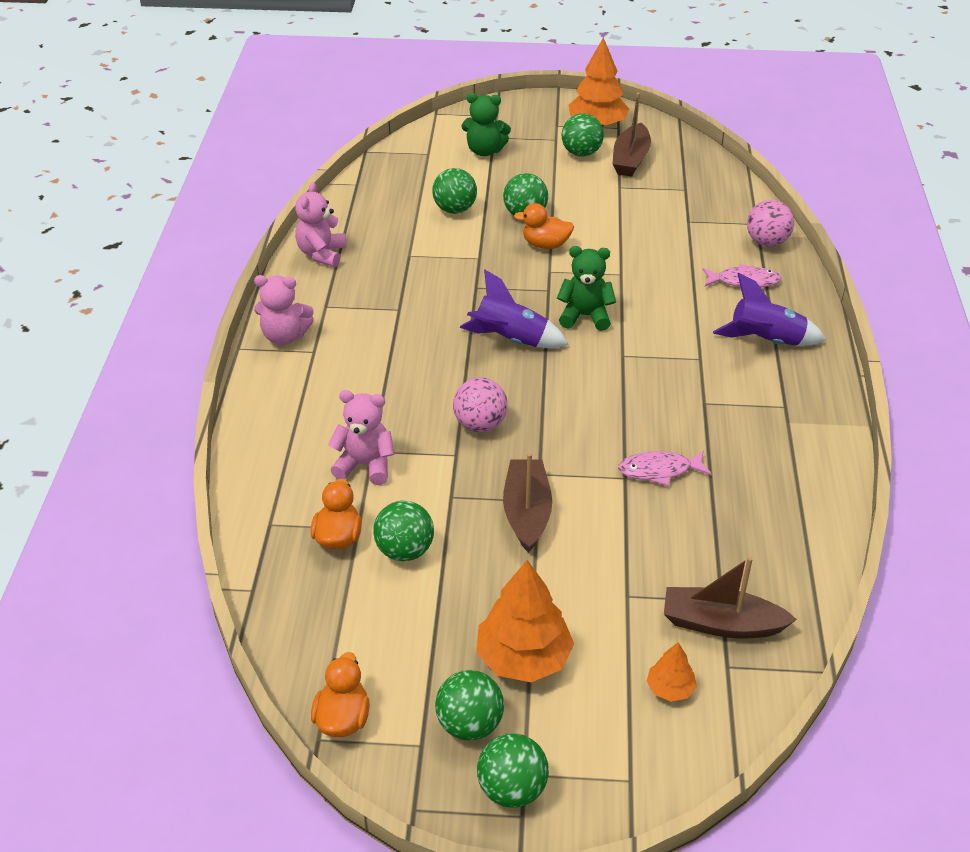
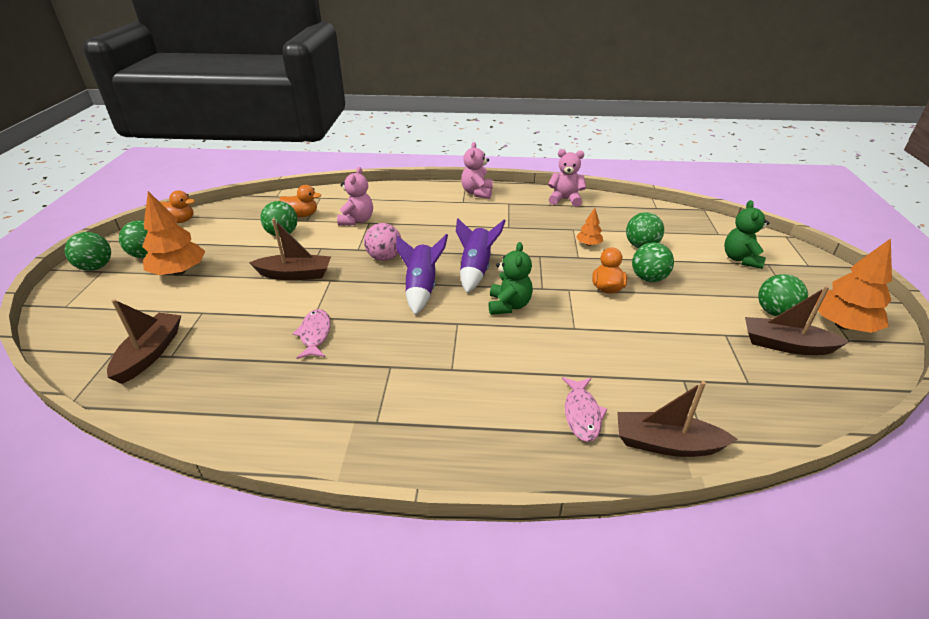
camera: 90 degrees right, 5 degrees down
(670, 688) = (115, 326): orange tree -> orange tree (588, 244)
(766, 341) = (478, 420): purple rocket -> purple rocket (421, 288)
(767, 242) = (666, 444): pink ball -> brown boat

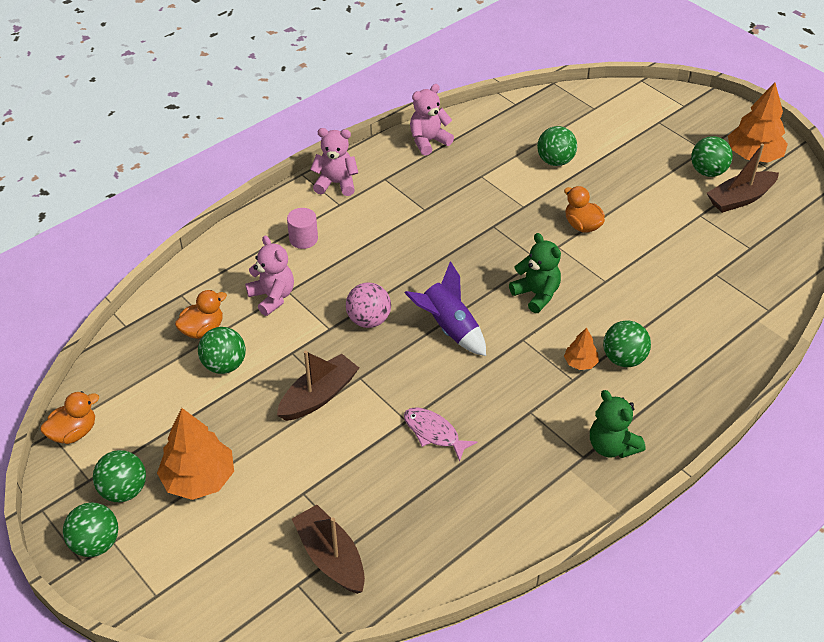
camera: 45 degrees left, 10 degrees up
(417, 206) = (303, 239): none -> pink cylinder
(476, 270) = (464, 277): purple rocket -> none
(477, 193) = (336, 183): pink teddy bear -> pink teddy bear turned 135 degrees clockwise
(582, 414) = (690, 347): pink fish -> none
(588, 244) = (514, 186): orange tree -> orange tree (580, 363)
(648, 278) = (598, 194): green ball -> green ball (623, 359)
(666, 444) = (755, 329): brown boat -> none
(740, 259) = (637, 129): green teddy bear -> green teddy bear (612, 446)

